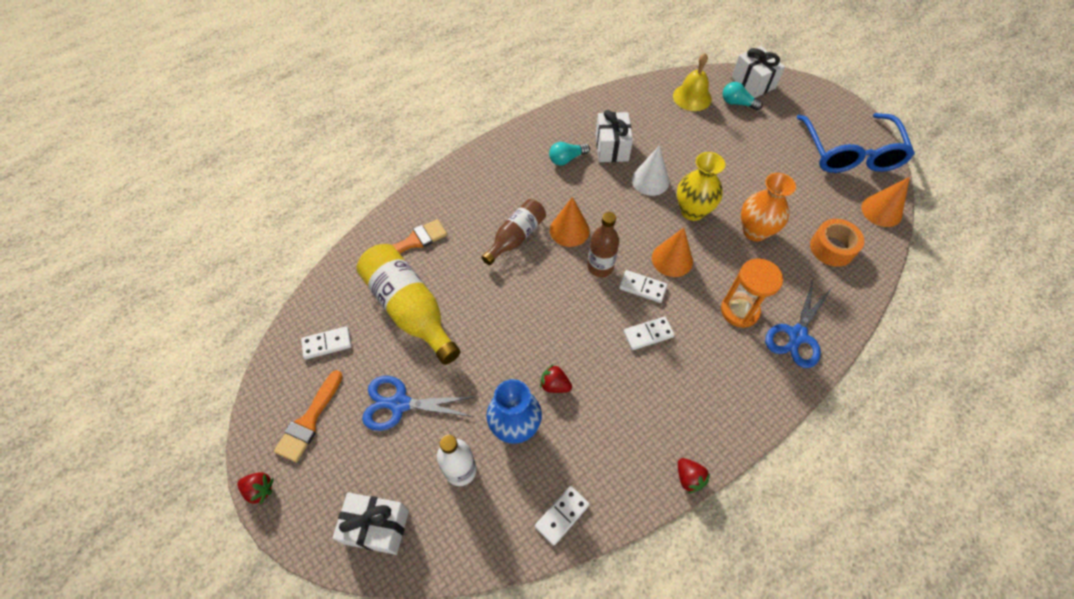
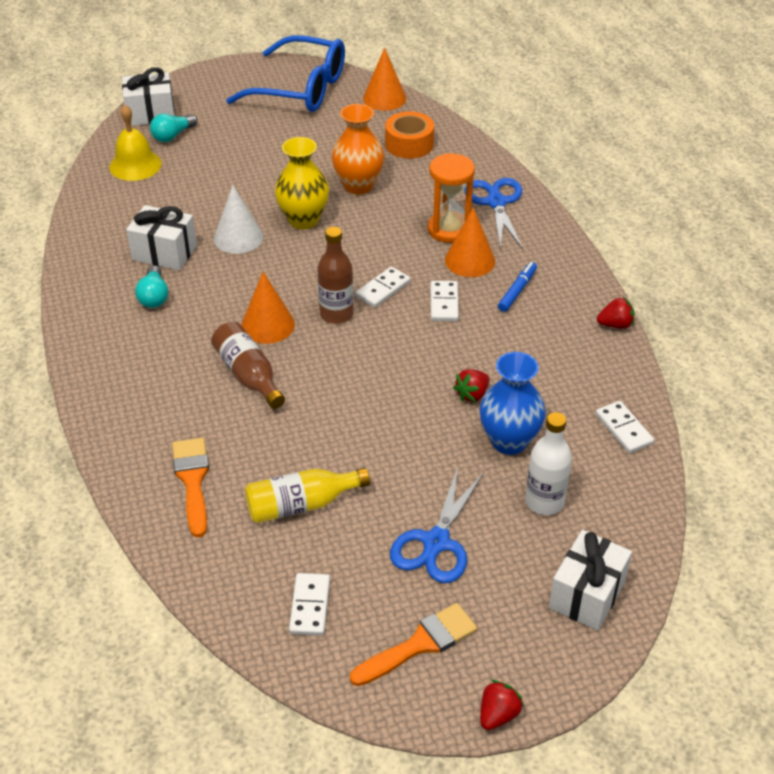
camera: 70 degrees left, 15 degrees down
(309, 420) = (420, 644): orange brush -> orange brush turned 75 degrees counterclockwise
(410, 309) = (301, 505): yellow bottle -> yellow bottle, size x0.62
(672, 259) = (359, 256): orange cone -> orange cone (470, 260)
(691, 384) = (517, 291): none -> blue marker
(797, 335) = (496, 202): blue scissors -> blue scissors turned 150 degrees counterclockwise

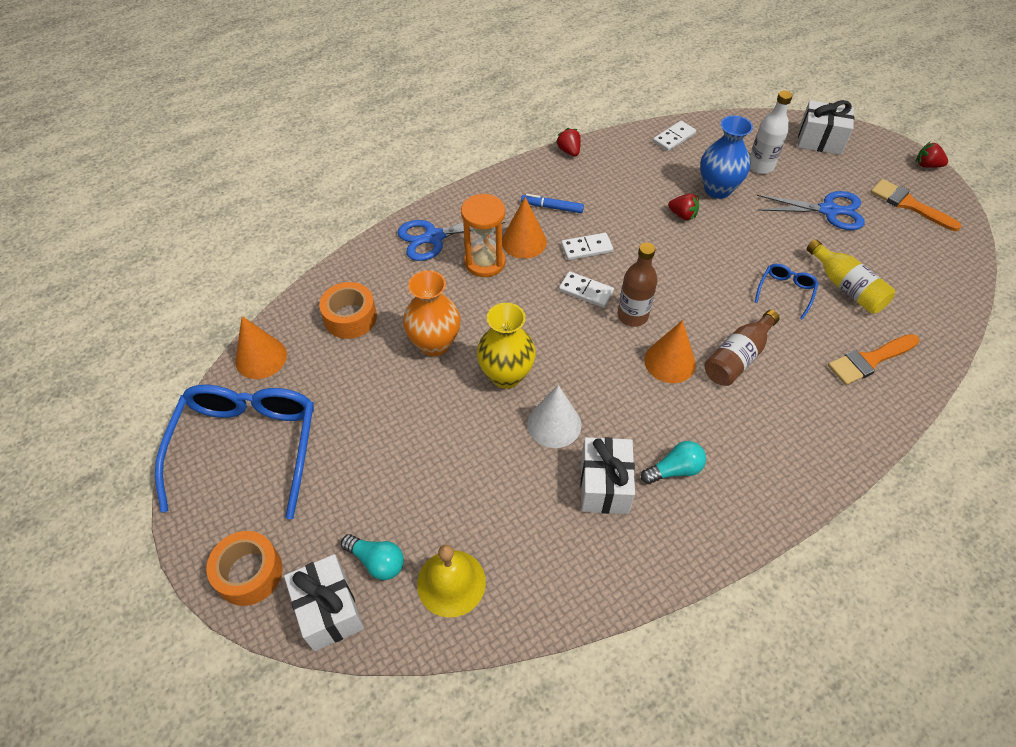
camera: 105 degrees left, 10 degrees up
(198, 86) = (249, 573): none -> orange tape
(310, 606) = (923, 262): white domino -> none
(317, 445) = (785, 292): none -> blue glasses

